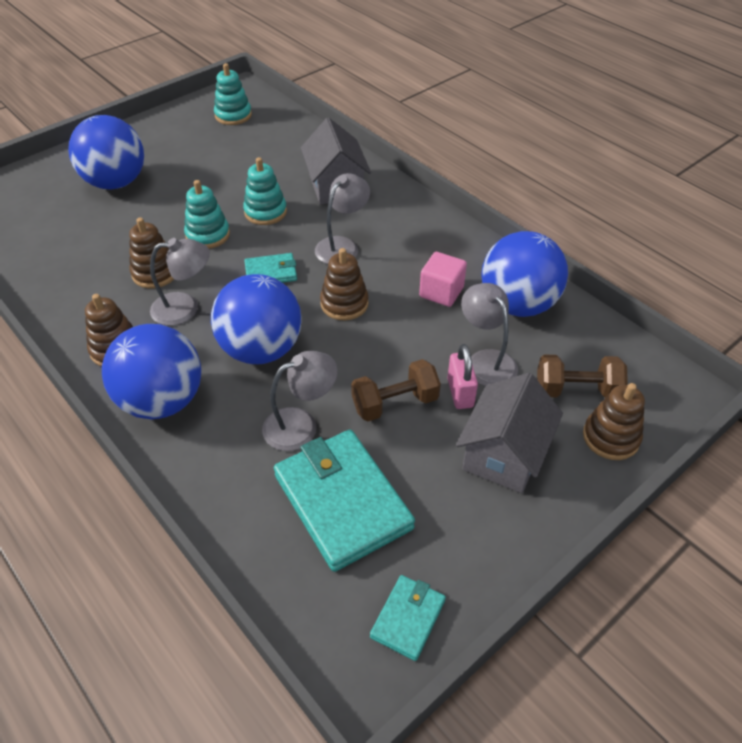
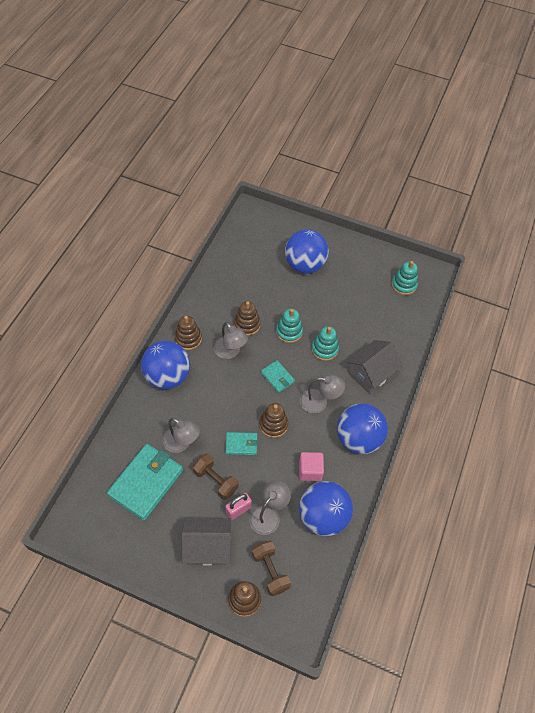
camera: 60 degrees right, 10 degrees up
(261, 349) = (220, 401): blue ball -> blue ball (358, 439)
(408, 618) = (98, 537): turquoise wallet -> turquoise wallet (241, 444)

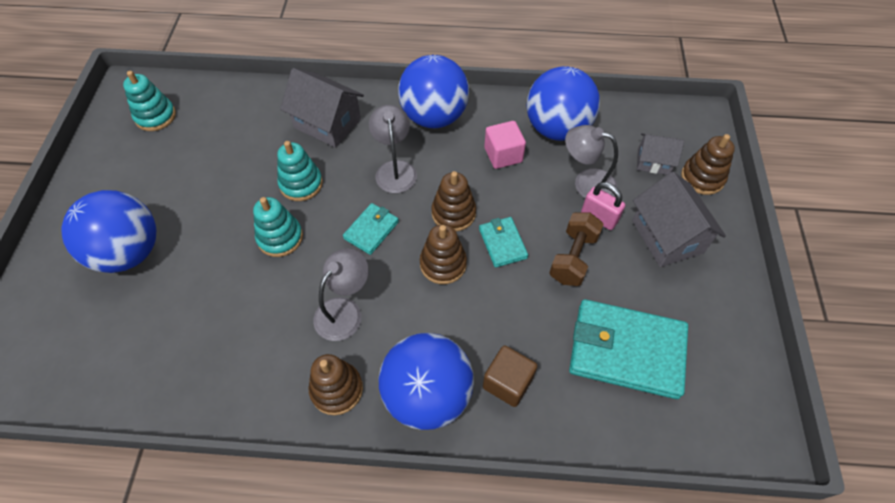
camera: 105 degrees left, 0 degrees up
(156, 415) = (507, 382): none -> brown cube
(181, 443) = (539, 324): grey lamp -> none
(247, 324) = (280, 303): brown stacking toy -> brown stacking toy (443, 264)
(270, 571) = (653, 162): brown dumbbell -> grey house

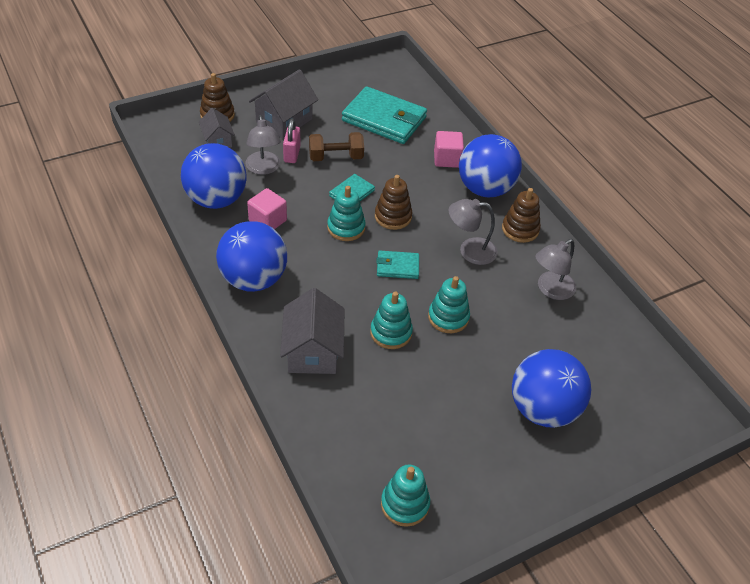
camera: 125 degrees left, 10 degrees down
(395, 169) = (330, 279): grey lamp -> grey lamp (550, 290)
(453, 213) = (346, 228): brown stacking toy -> turquoise stacking toy
(507, 382) = (447, 159): brown cube -> pink cube
(626, 351) = (384, 119): turquoise wallet -> turquoise wallet turned 45 degrees counterclockwise

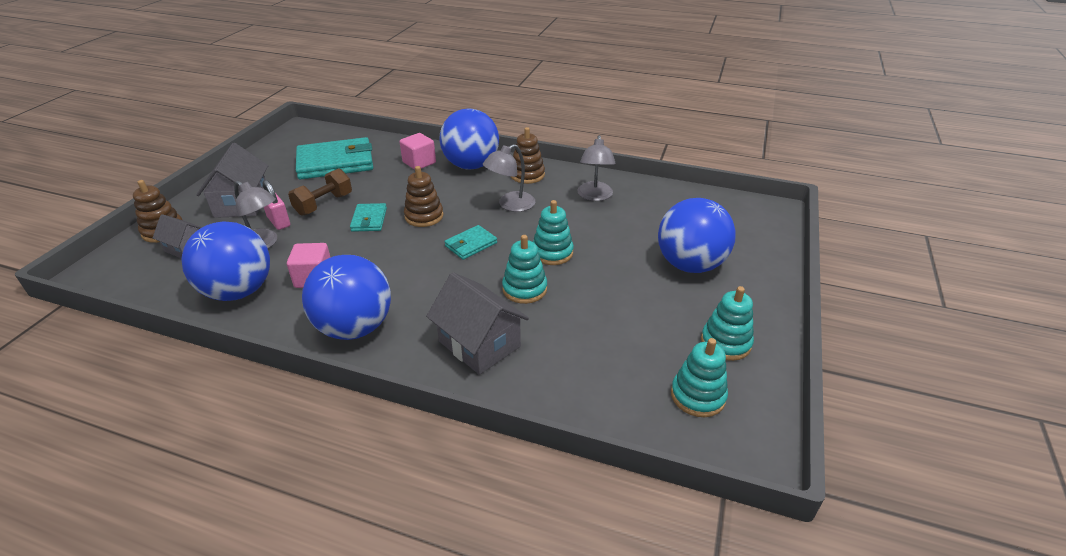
camera: 40 degrees left, 10 degrees down
(346, 228) = (394, 244): turquoise stacking toy -> turquoise stacking toy (725, 343)

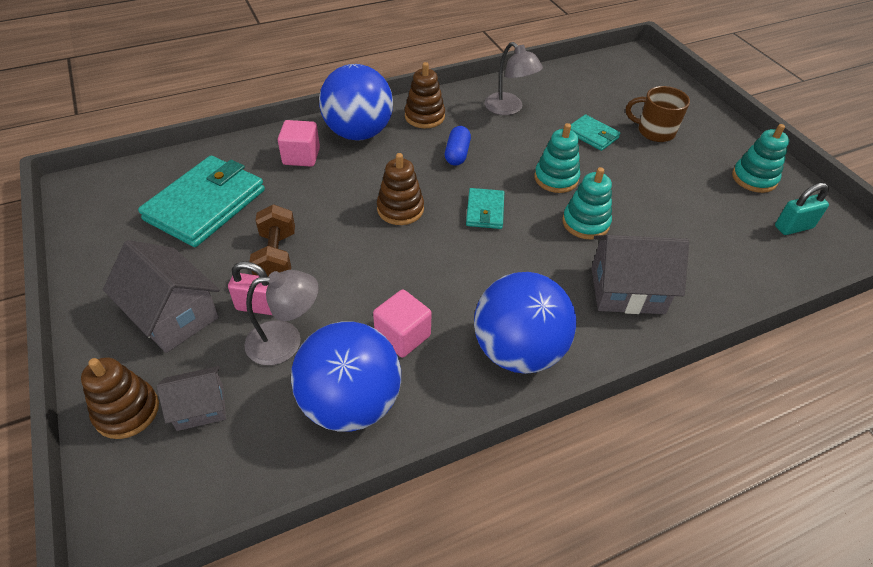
camera: 45 degrees left, 10 degrees up
(369, 220) = (353, 244): turquoise wallet -> turquoise wallet (592, 135)
(510, 205) = (457, 154): grey lamp -> blue capsule
(690, 265) = (654, 131): blue ball -> brown mug
(697, 396) = (793, 227): turquoise stacking toy -> turquoise padlock

